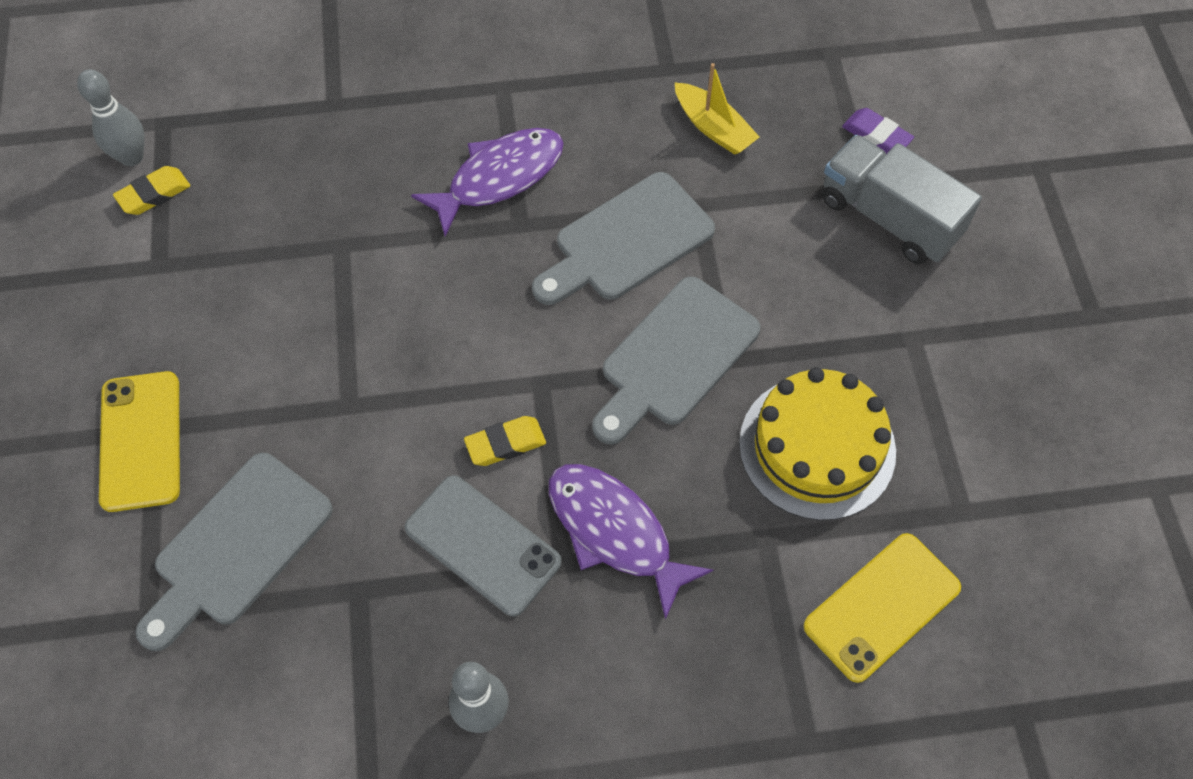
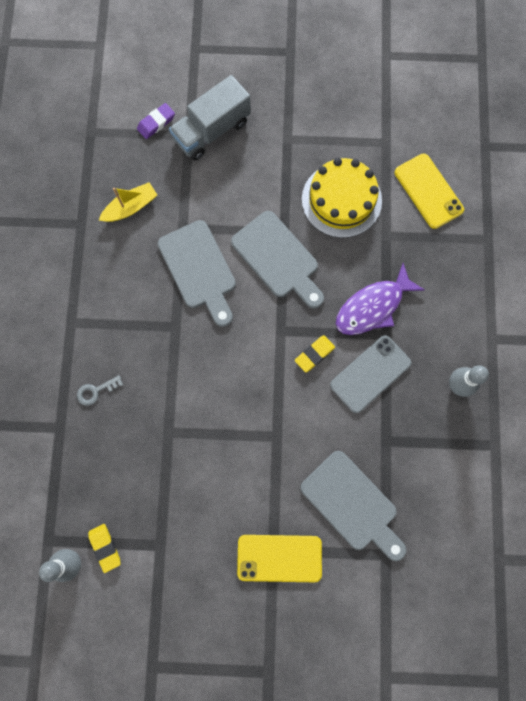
camera: 80 degrees left, 15 degrees up
(396, 138) = (96, 391): none -> grey key
(499, 178) = (139, 334): purple fish -> none
(505, 444) = (314, 354): yellow eraser -> yellow eraser turned 60 degrees clockwise

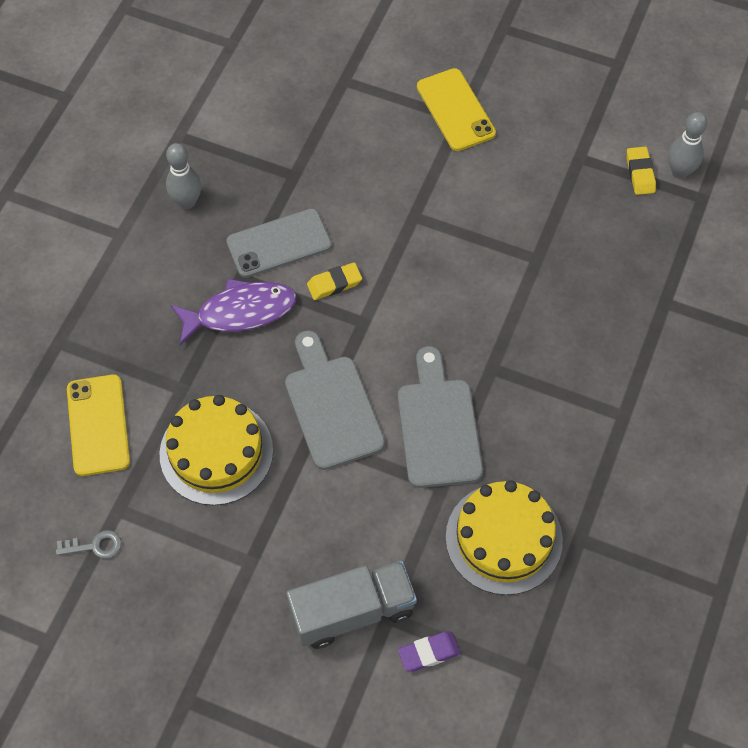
camera: 160 degrees left, 15 degrees down
(96, 391) = (611, 327): grey key -> grey key (95, 546)
(130, 207) = (504, 538): yellow boat -> yellow cake
(279, 558) = (455, 110): yellow phone -> yellow phone turned 45 degrees clockwise
(352, 504) = (358, 131): grey cutting board -> none

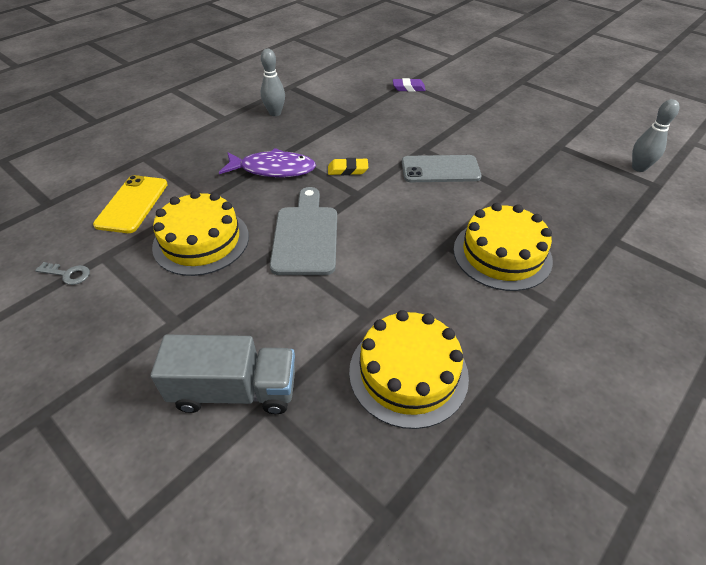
camera: 20 degrees right, 15 degrees down
(279, 243) = (321, 143): grey phone -> grey phone (440, 169)
(429, 653) = (287, 455): purple eraser -> purple eraser (408, 88)
(438, 426) = (385, 271): grey cutting board -> none
(455, 110) = (475, 108): yellow phone -> none
(553, 362) = (502, 254): none -> yellow cake
(640, 173) = (605, 162): yellow eraser -> none

